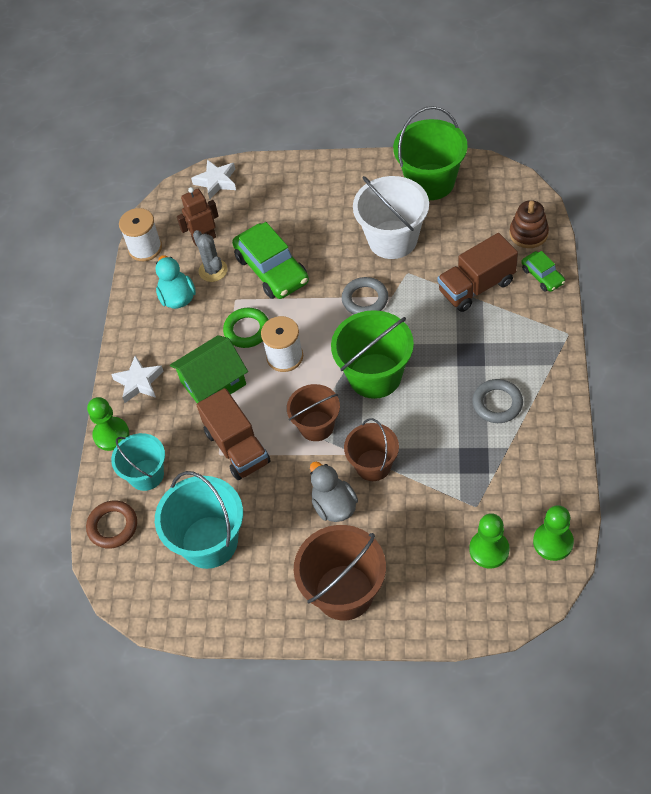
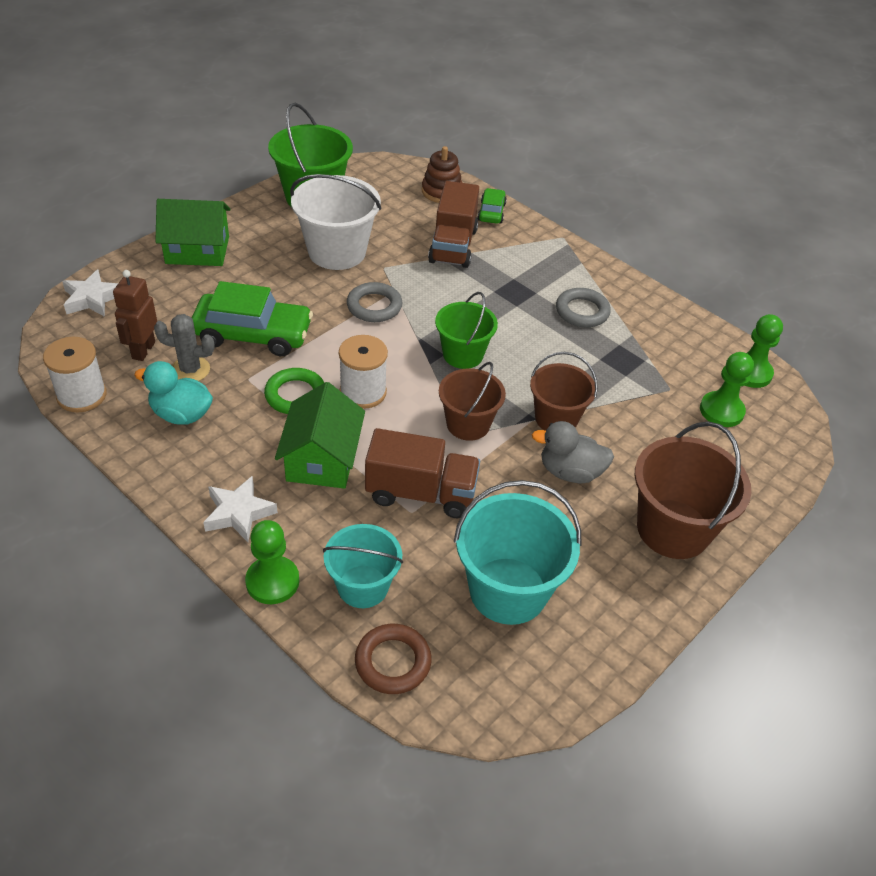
camera: 60 degrees left, 10 degrees down
(310, 181) = (197, 250): none -> green house
(375, 376) = (463, 354): green bucket -> green bucket, size x0.64
(542, 276) = (491, 212): green car -> green car turned 90 degrees counterclockwise

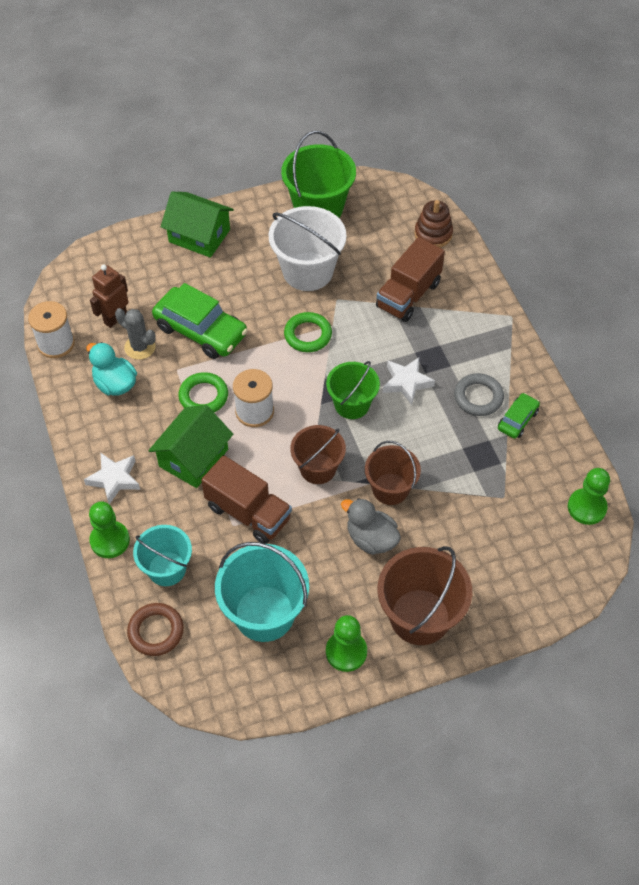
camera: 30 degrees right, 10 degrees up
(92, 298) = (101, 258): white star -> white star (406, 382)
(374, 306) = (308, 335): grey ring -> green ring
(491, 212) = (464, 270): green car -> green car (517, 420)
(721, 411) = (534, 533): green pawn -> green pawn (346, 652)

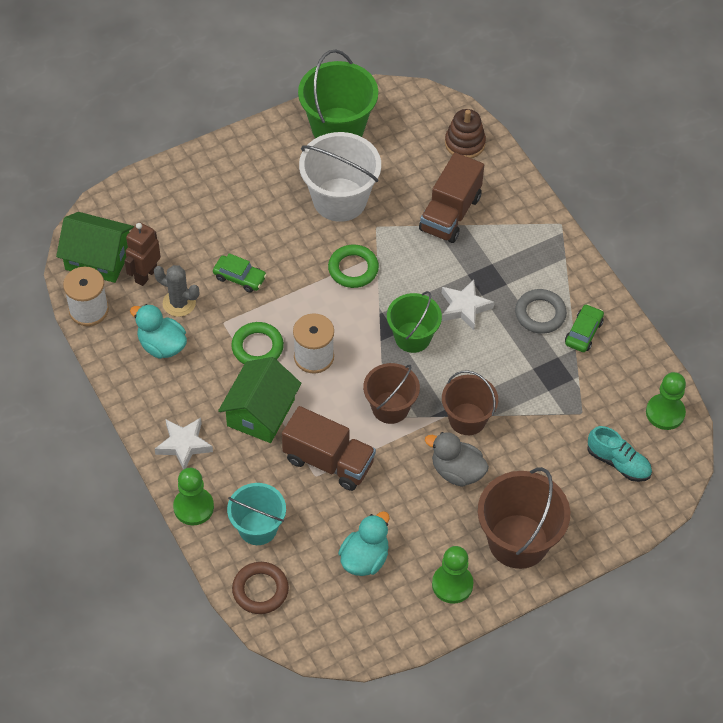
camera: 10 degrees left, 0 degrees up
(199, 236) = (216, 173): green house -> green house (98, 258)
(201, 330) = (239, 277): green car -> green car, size x0.52
(264, 613) = (364, 558): turquoise bucket -> turquoise duck
(533, 551) = (618, 462): none -> turquoise shoe

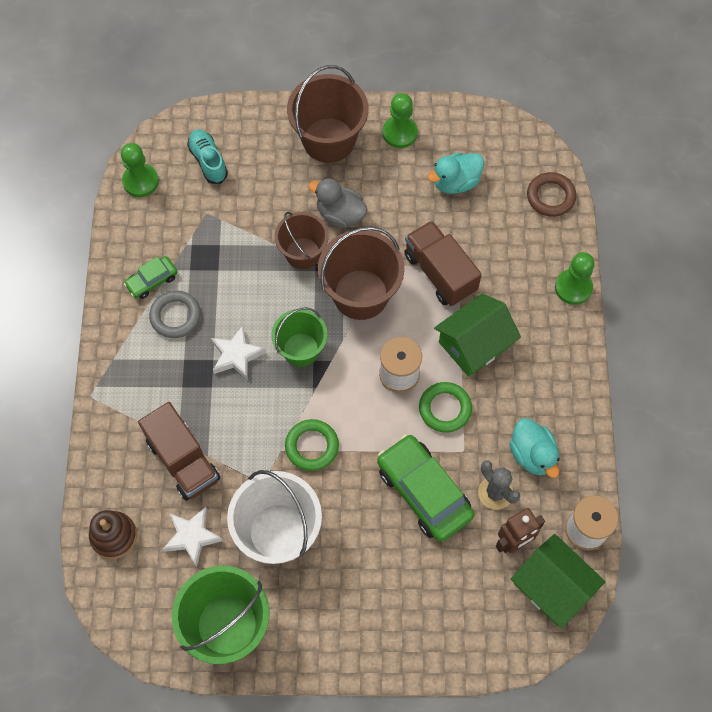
camera: 150 degrees left, 10 degrees up
(184, 445) = (556, 346): white star -> white star (192, 537)
(239, 277) = (424, 492): green car -> green car, size x1.94
(258, 528) = (528, 246): turquoise bucket -> none
(390, 407) = (360, 294): brown bucket -> brown bucket, size x1.55
(450, 213) = (183, 460): brown truck -> brown truck turned 90 degrees clockwise
(457, 471) = (340, 215): grey duck -> grey duck turned 150 degrees clockwise

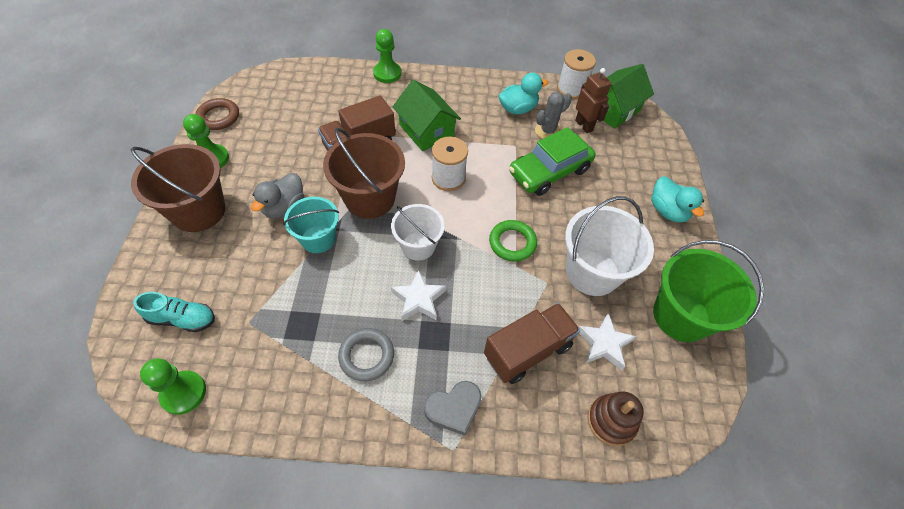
camera: 90 degrees left, 10 degrees down
(126, 395) = (454, 408): none -> grey heart
(152, 281) = (319, 380): green car -> none
(208, 161) = (182, 319): turquoise shoe -> turquoise shoe turned 150 degrees counterclockwise
(301, 349) = (418, 246): green bucket -> white bucket
(303, 253) = (318, 239): brown bucket -> turquoise bucket
(445, 409) = (480, 153): green ring -> none
(455, 182) = (276, 127): turquoise duck -> turquoise duck (667, 211)
(550, 197) = (307, 76): brown ring -> brown ring (219, 117)

